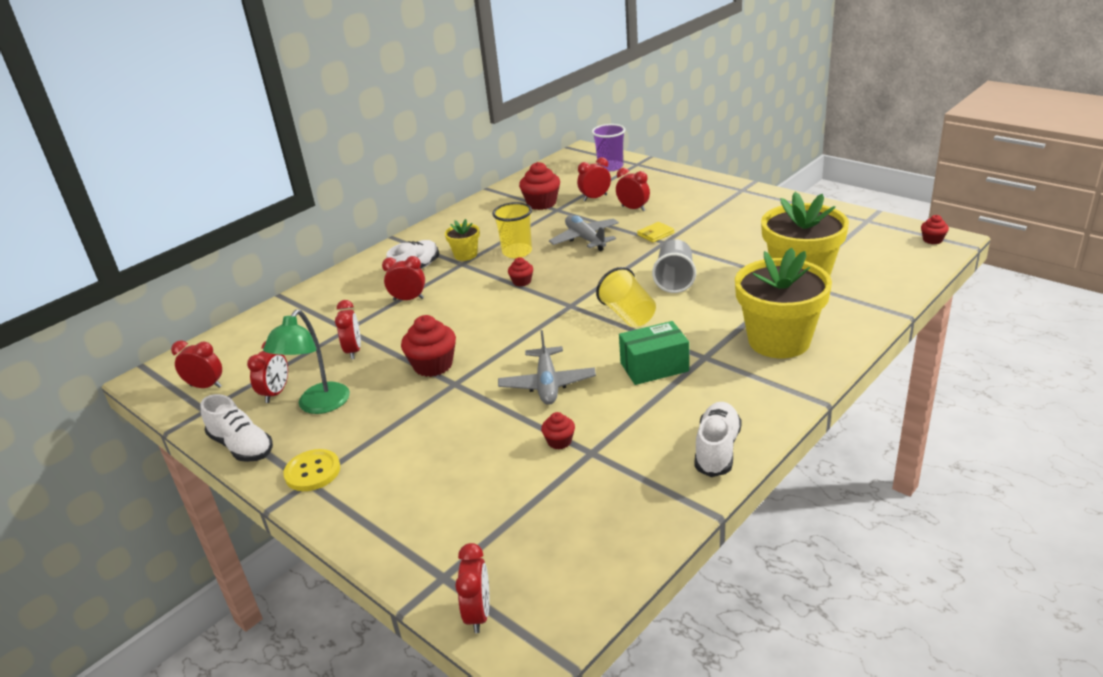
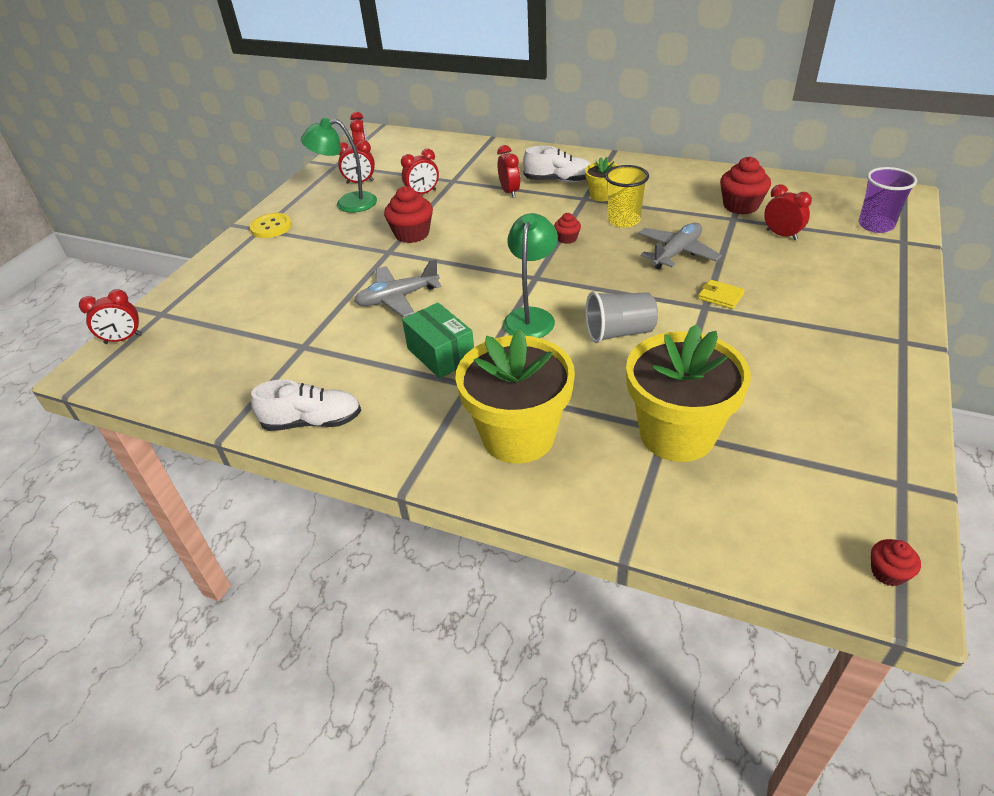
camera: 70 degrees right, 10 degrees up
(242, 446) = (297, 192): white shoe -> none
(559, 441) = (316, 325): red cupcake -> none
(628, 315) = (531, 316): yellow cup -> green lamp
(633, 208) = (774, 267): red clock -> none

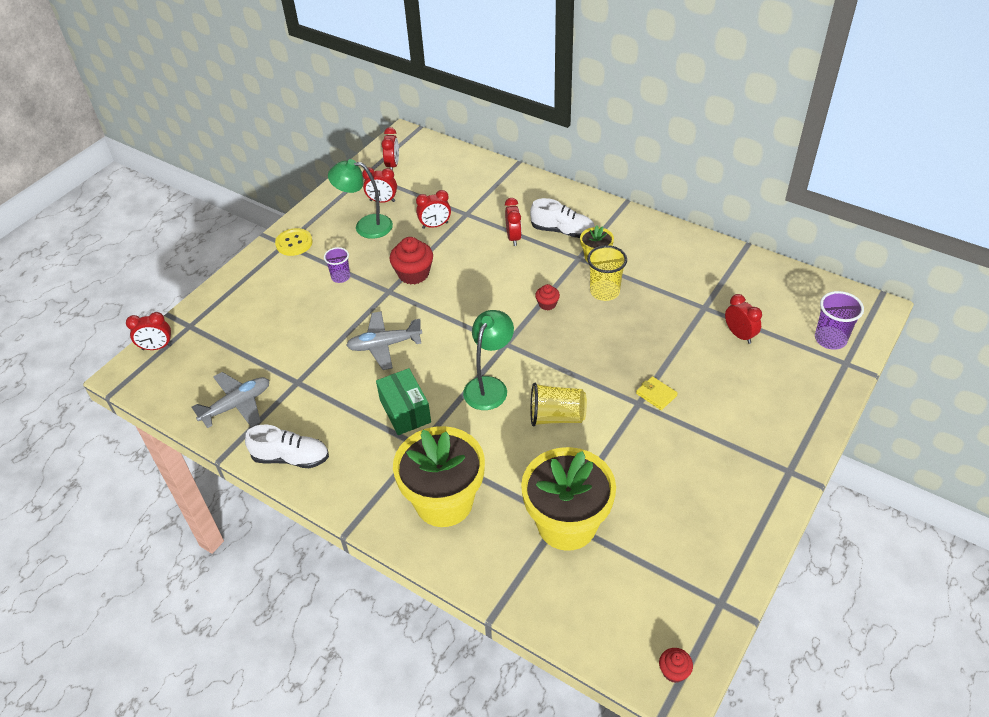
camera: 10 degrees right, 5 degrees up
(331, 247) = (341, 277): none -> purple cup
(619, 332) = (556, 417): grey cup -> yellow cup
(677, 253) = (637, 338): grey plane -> grey plane (237, 405)
(741, 206) = (717, 293): red cupcake -> none

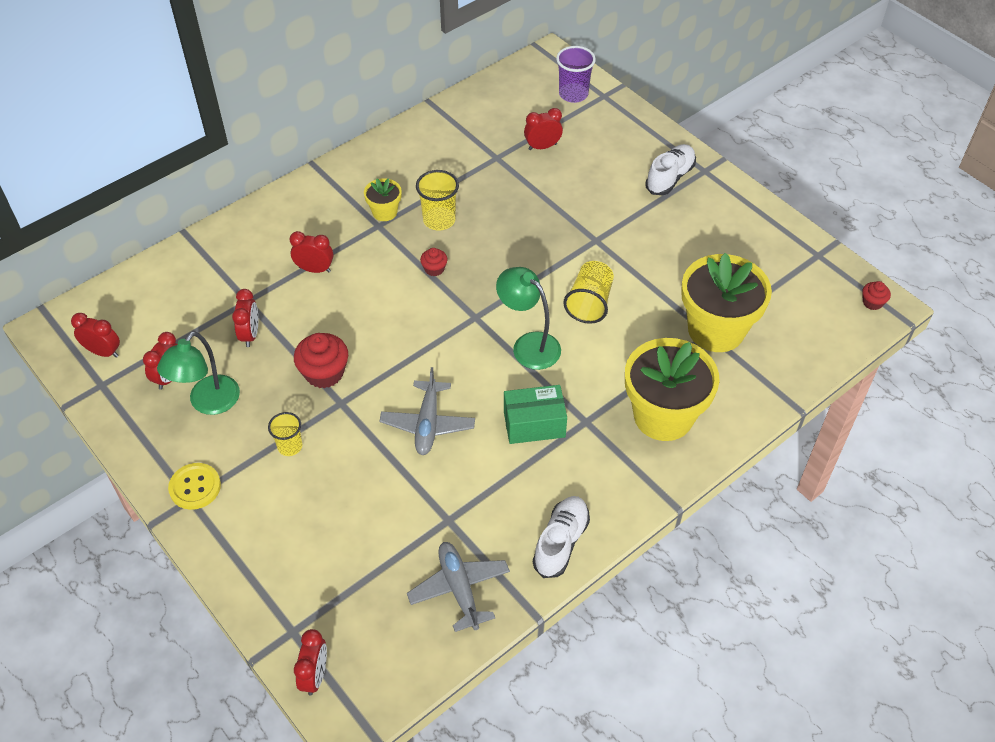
camera: 75 degrees left, 5 degrees up
(341, 277) = (290, 446): purple cup -> yellow cup
(562, 231) = (328, 226): white shoe -> white shoe (670, 178)
(656, 394) = (590, 225): yellow wallet -> none

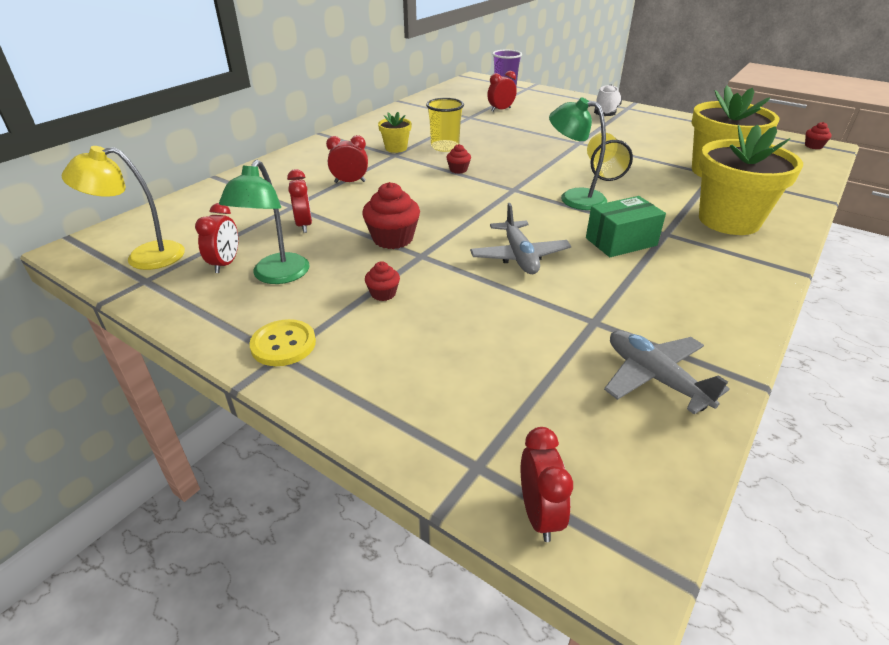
camera: 15 degrees left, 15 degrees down
(103, 352) = (144, 257): red clock -> yellow lamp
(290, 446) = (383, 294): yellow cup -> red cupcake
(561, 542) = (726, 318): white shoe -> none

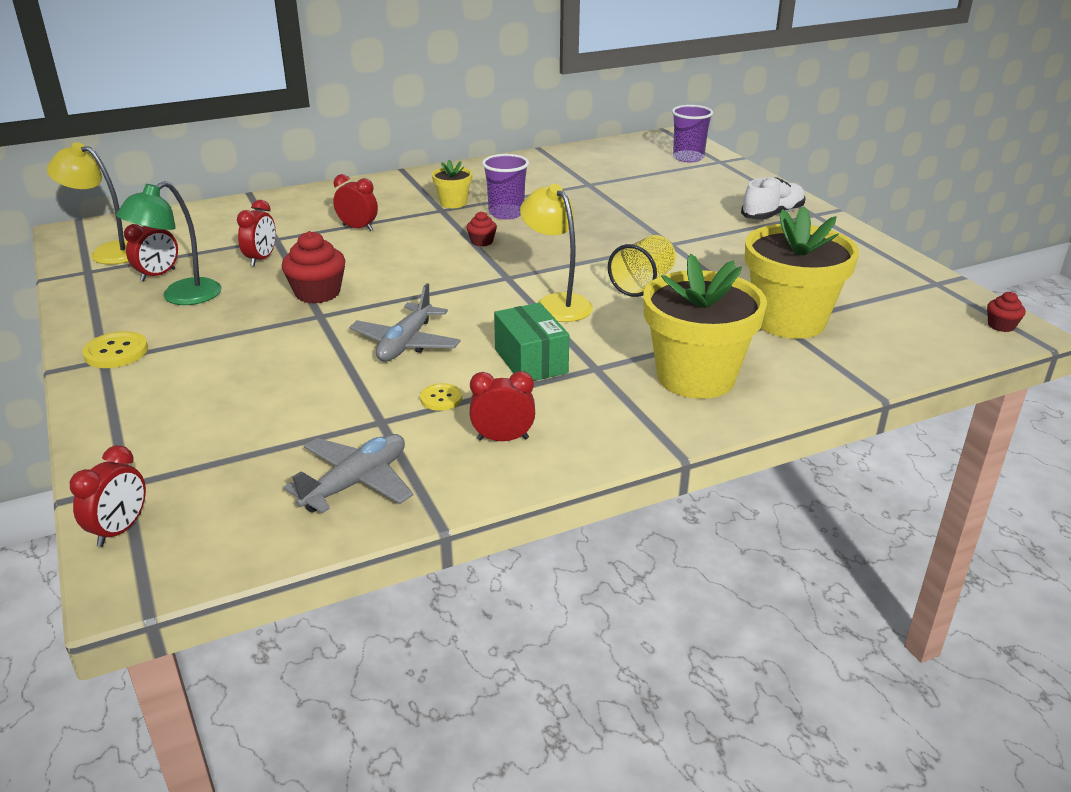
camera: 30 degrees right, 5 degrees down
(383, 294) = (241, 338): red cupcake -> none
(445, 147) = (506, 213): yellow cup -> purple cup
(500, 110) = (640, 183): red clock -> red clock (503, 439)
(573, 198) = (556, 303): green lamp -> yellow lamp
(607, 288) = (441, 398): none -> yellow button
(621, 242) = (531, 361): green box -> green box turned 60 degrees clockwise
(655, 378) = (356, 483): grey plane -> grey plane turned 45 degrees clockwise

